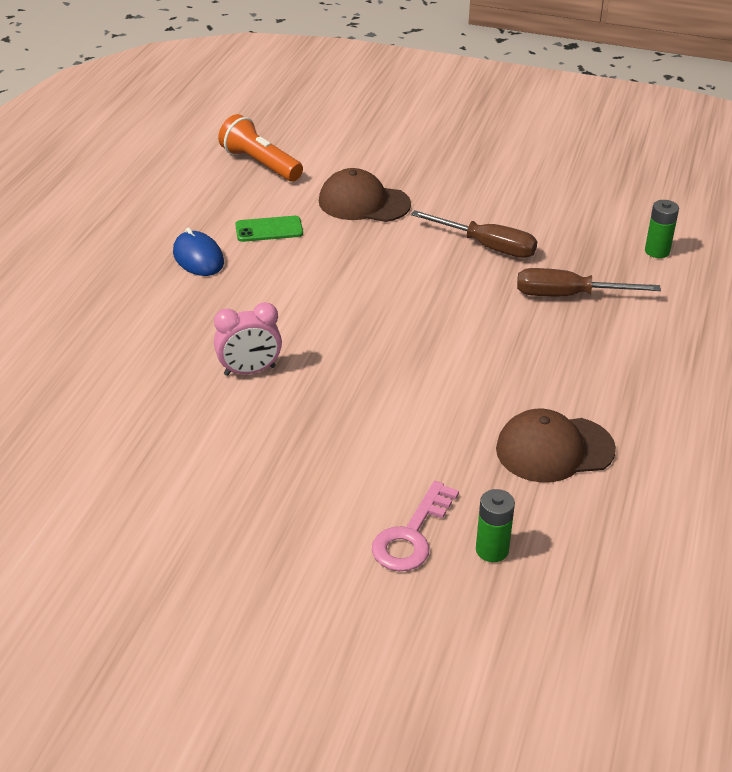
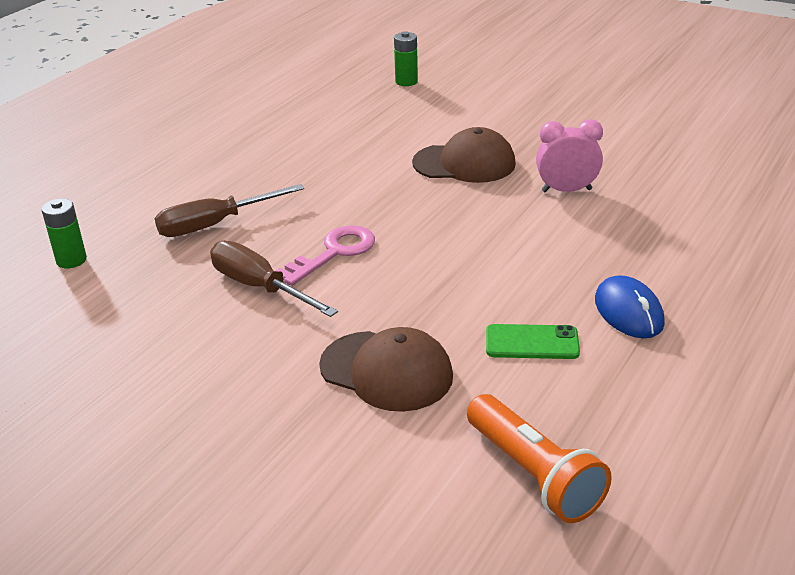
camera: 165 degrees left, 5 degrees down
(411, 535) = (457, 91): pink key -> pink key (334, 253)
(554, 449) = (326, 121): brown cap -> brown cap (464, 163)
(568, 295) = (215, 225): brown screwdriver -> brown screwdriver turned 135 degrees clockwise

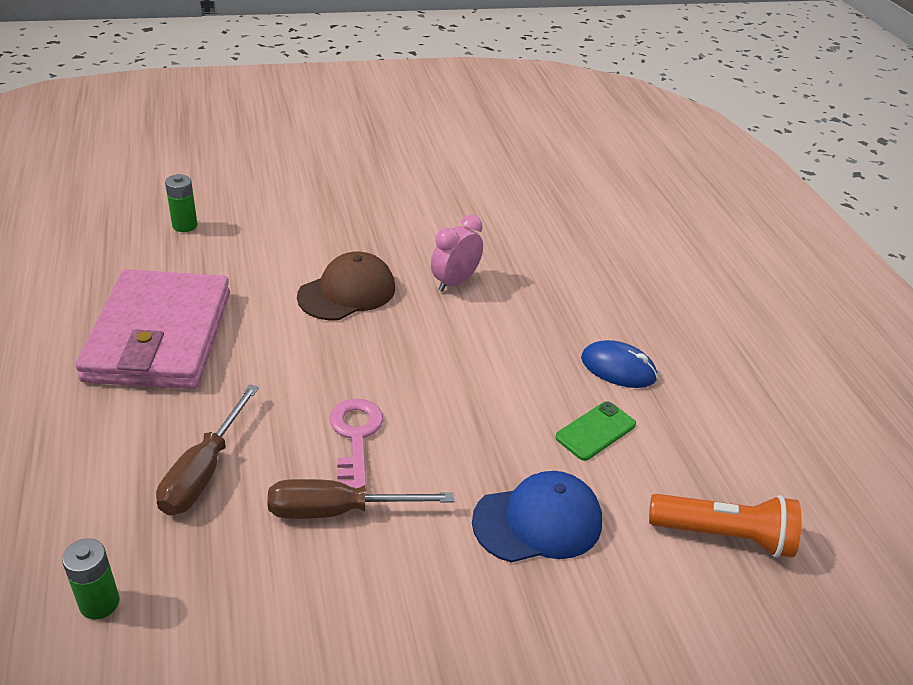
camera: 50 degrees left, 5 degrees up
(296, 140) = (159, 336): none -> pink wallet
(386, 371) = (538, 521): brown cap -> blue cap

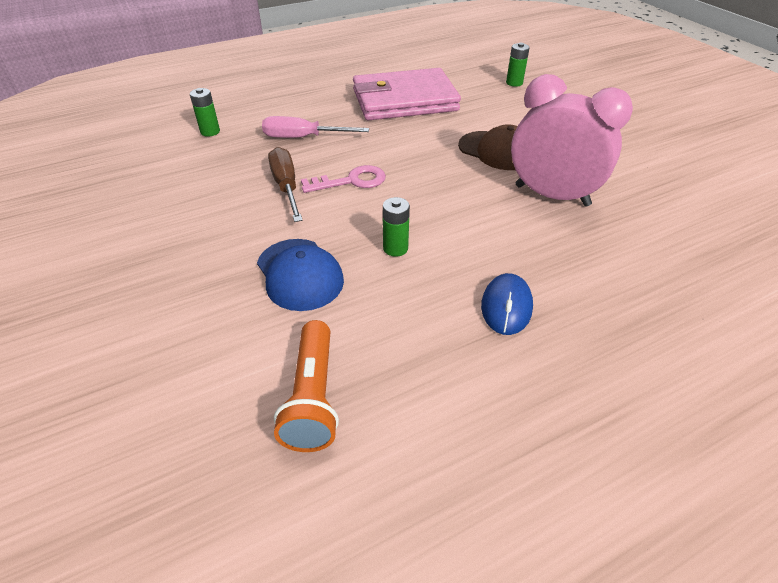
camera: 80 degrees right, 5 degrees up
(204, 471) = (303, 138): brown screwdriver -> pink screwdriver
(454, 282) = (552, 195): pink clock -> pink clock, size x1.85
(511, 426) = (395, 248): none -> green battery
(595, 431) = (412, 298): green phone -> none

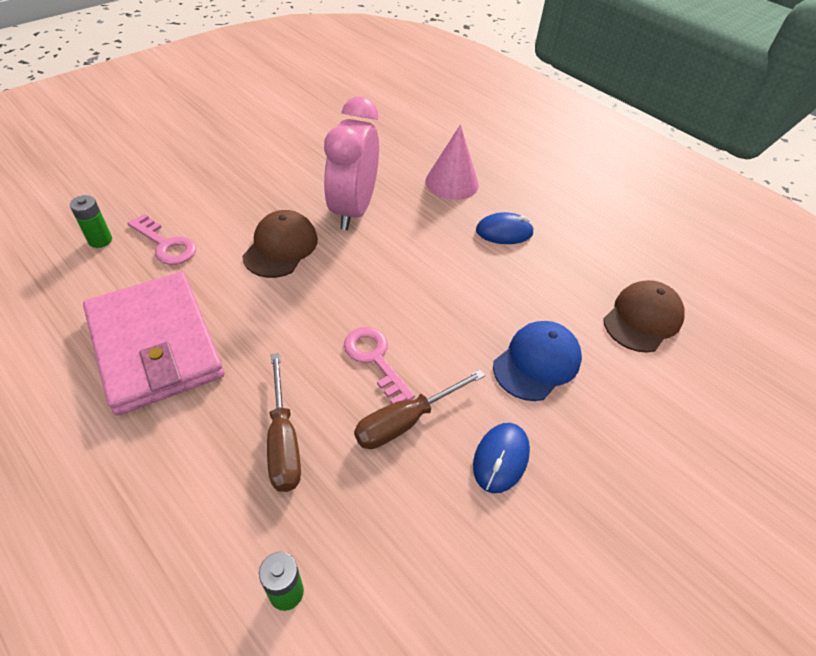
camera: 110 degrees left, 5 degrees up
(224, 225) = (501, 458): none -> blue mouse
(303, 138) = (283, 441): pink screwdriver -> brown screwdriver
(313, 397) = (642, 319): orange flashlight -> brown cap
(395, 248) = (470, 302): green battery -> none
(506, 104) = (166, 244): none -> pink key
(613, 282) = (452, 183): none -> pink cone

